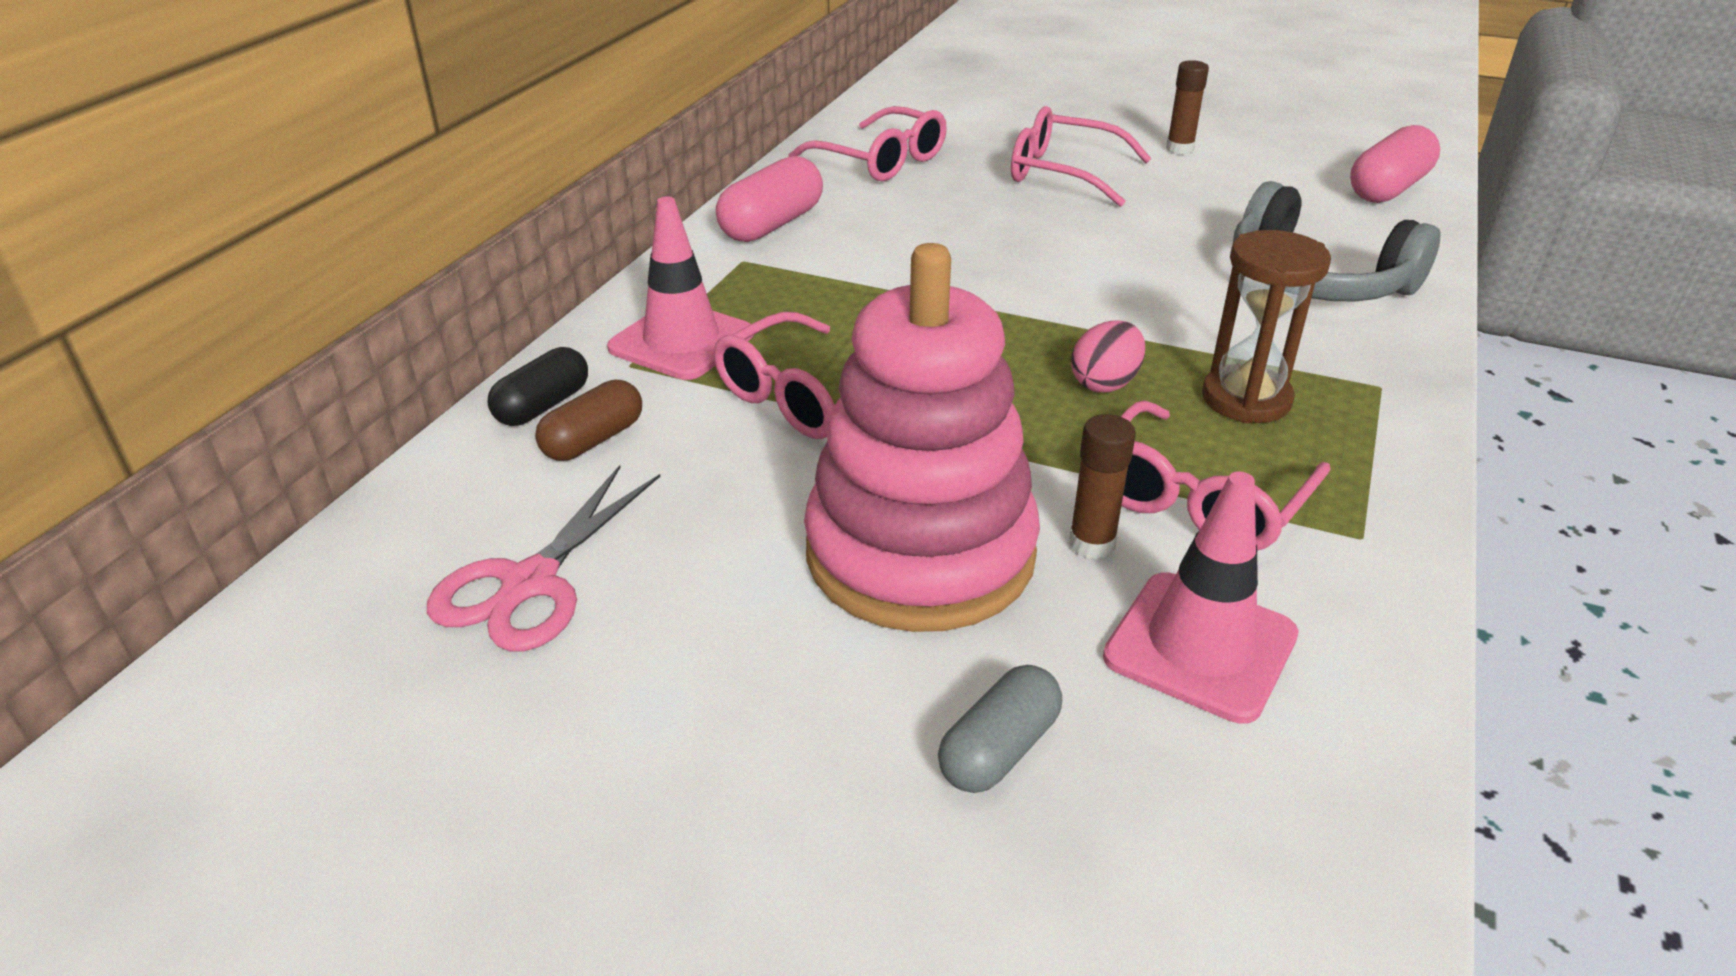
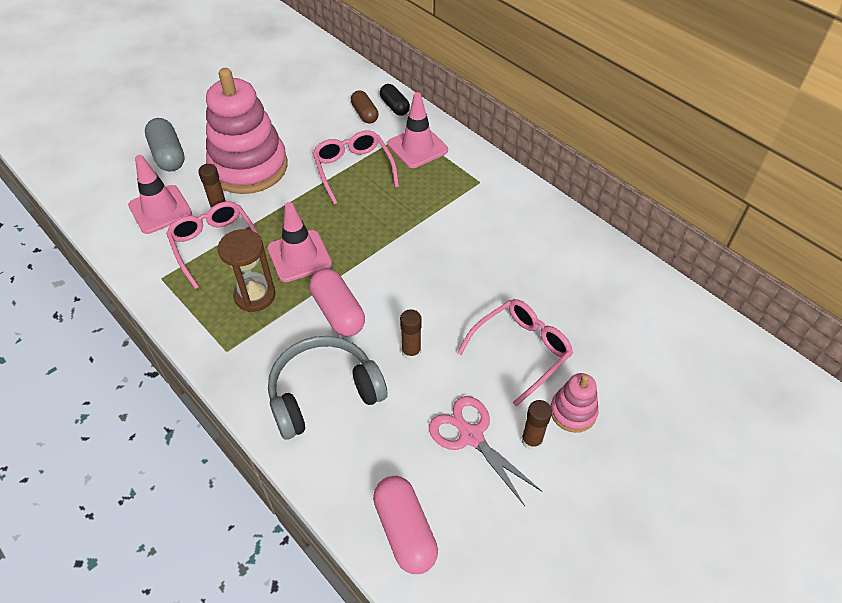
camera: 115 degrees right, 15 degrees up
(530, 583) = (302, 91): pink scissors -> pink scissors (471, 436)
(772, 225) = (513, 201): pink capsule -> pink capsule (338, 312)
(880, 161) = (579, 270): pink glasses -> none
(999, 749) = (168, 155): grey capsule -> grey capsule, size x1.50
(1105, 383) = (299, 256): pink egg -> pink traffic cone
(1111, 136) = (573, 412): none -> pink stacking toy
(1162, 237) = (411, 352): none -> brown glue stick

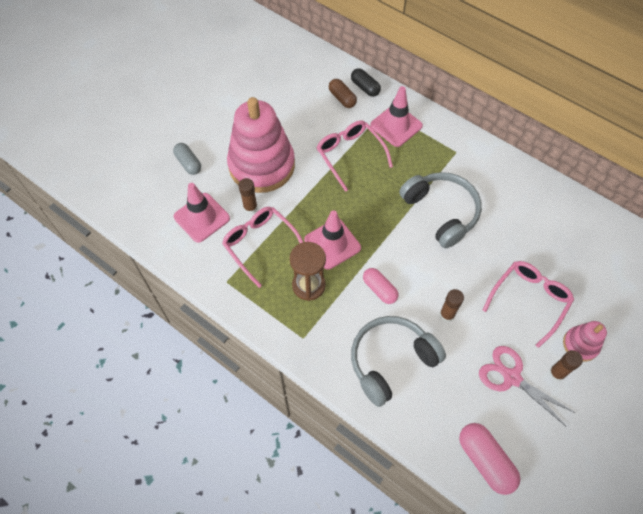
camera: 10 degrees left, 10 degrees up
(168, 155) = (188, 163): grey capsule -> grey capsule, size x0.66
(338, 312) = (379, 289): pink capsule -> pink capsule, size x0.66
(441, 241) = (441, 212): none -> grey headphones

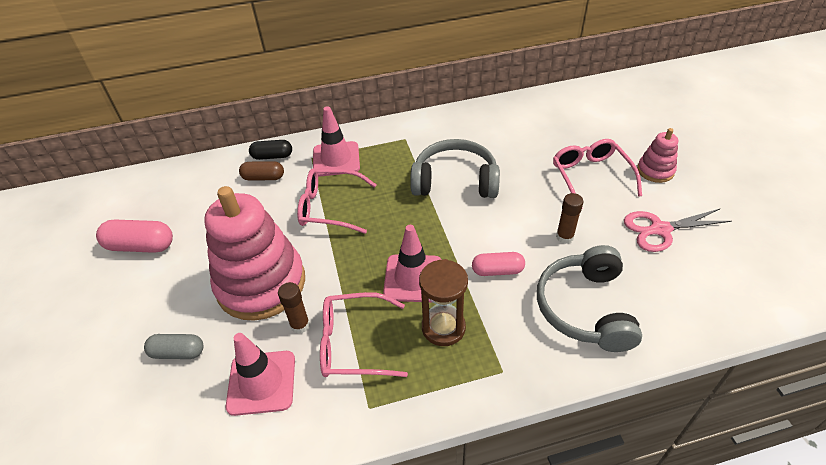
camera: 50 degrees left, 15 degrees down
(485, 460) = (738, 297): pink capsule -> pink capsule (141, 246)
(556, 373) = (674, 199): brown glue stick -> none

